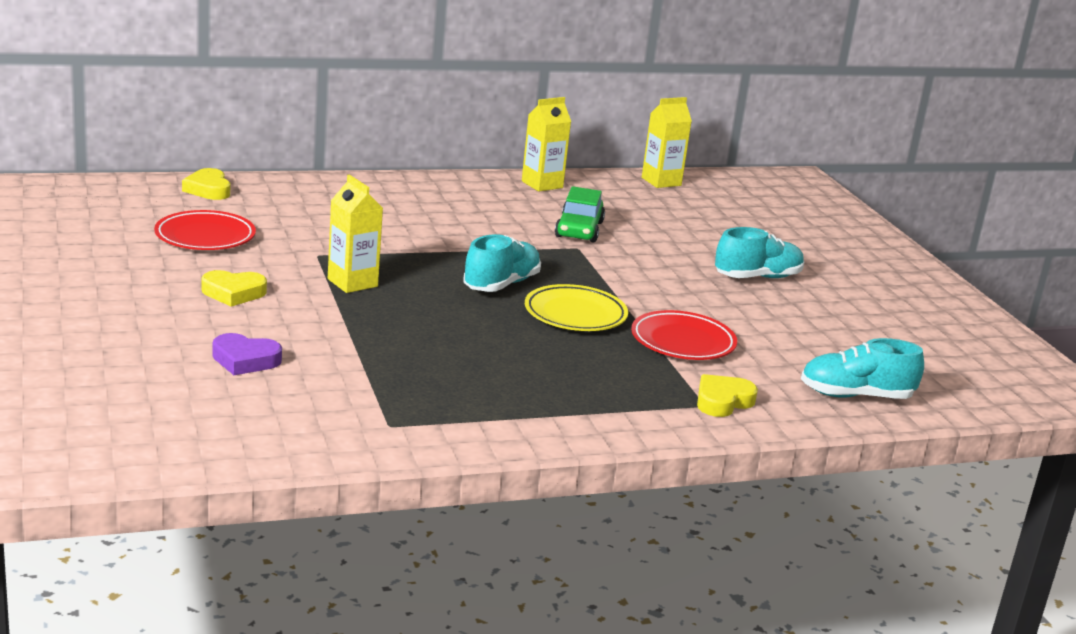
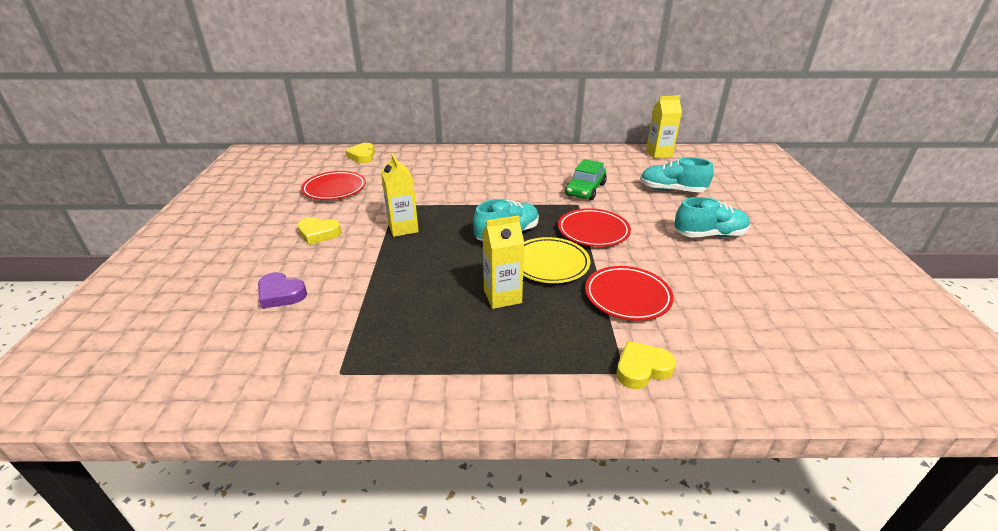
camera: 20 degrees right, 10 degrees up
(542, 184) = (575, 155): yellow carton -> yellow carton (502, 296)
(612, 278) = (593, 231): none -> red plate
(855, 396) = (775, 373): turquoise shoe -> turquoise shoe (672, 190)

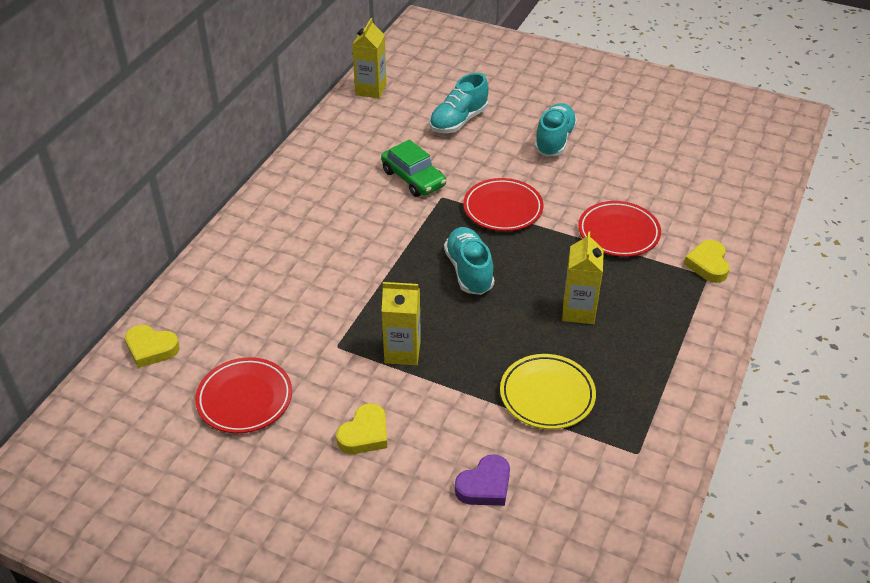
camera: 65 degrees left, 10 degrees up
(550, 264) = (543, 260): yellow plate -> yellow plate (547, 395)

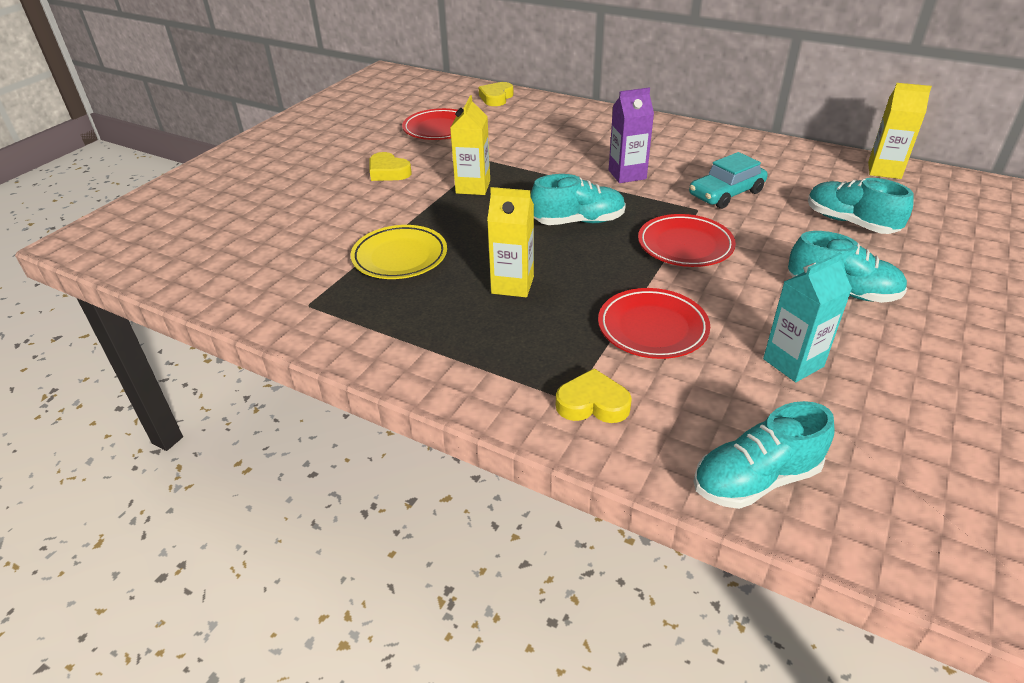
camera: 95 degrees right, 5 degrees down
(375, 237) = (627, 174): none -> purple carton
(413, 178) = (726, 194): green car -> turquoise car
(485, 486) = (313, 221): purple heart -> none
(639, 173) = (793, 363): none -> turquoise carton
(747, 200) = (756, 479): none -> turquoise shoe

